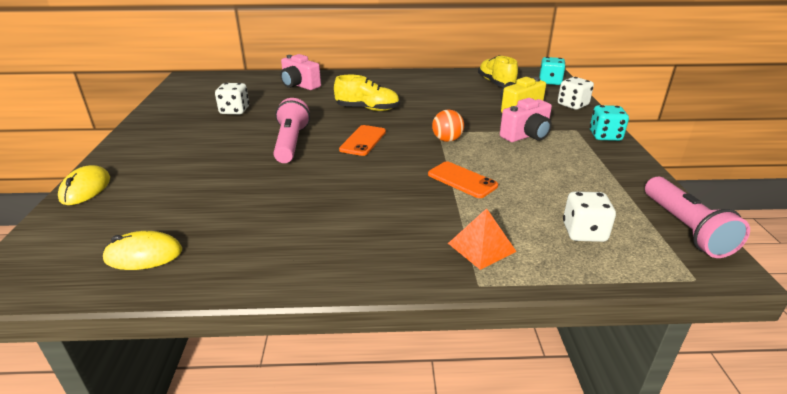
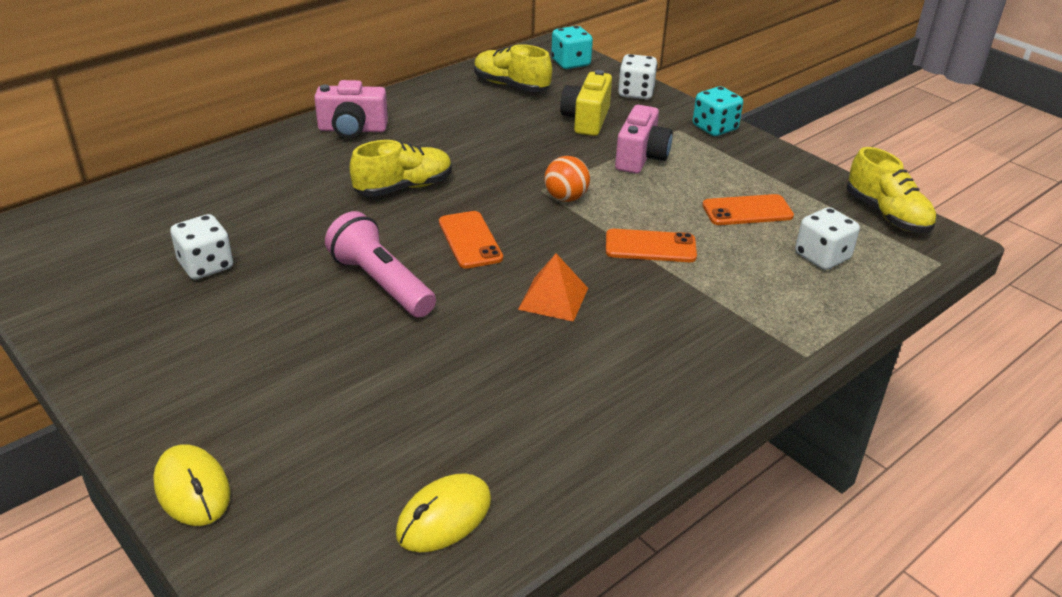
camera: 40 degrees left, 5 degrees up
(299, 85) = (238, 182): pink camera -> pink camera (352, 129)
(481, 247) = (763, 316): orange pyramid -> orange pyramid (553, 298)
(562, 185) = (747, 211): none -> orange phone
(685, 228) = (887, 214): pink flashlight -> yellow shoe

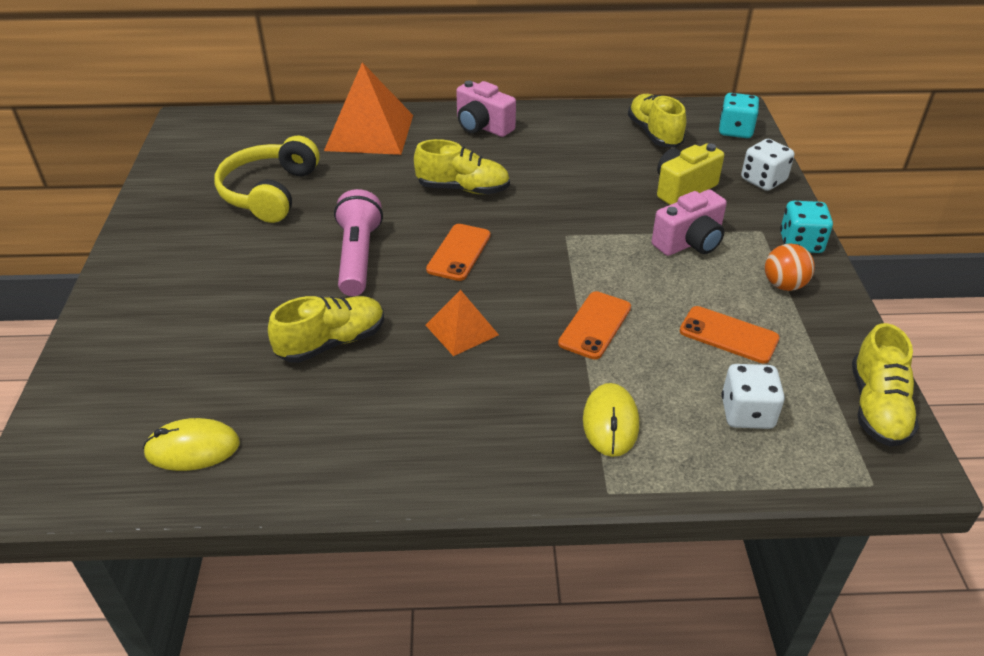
camera: 40 degrees right, 5 degrees up
(192, 489) = (92, 340): yellow mouse -> yellow mouse (610, 422)
(206, 266) = (270, 192): white dice -> yellow headphones
(242, 173) = (369, 132): none -> orange pyramid
(454, 363) = (332, 342): none -> yellow shoe
(566, 198) = (577, 251): orange ball -> orange ball (784, 285)
(650, 246) = (595, 325): orange phone -> orange phone turned 75 degrees clockwise

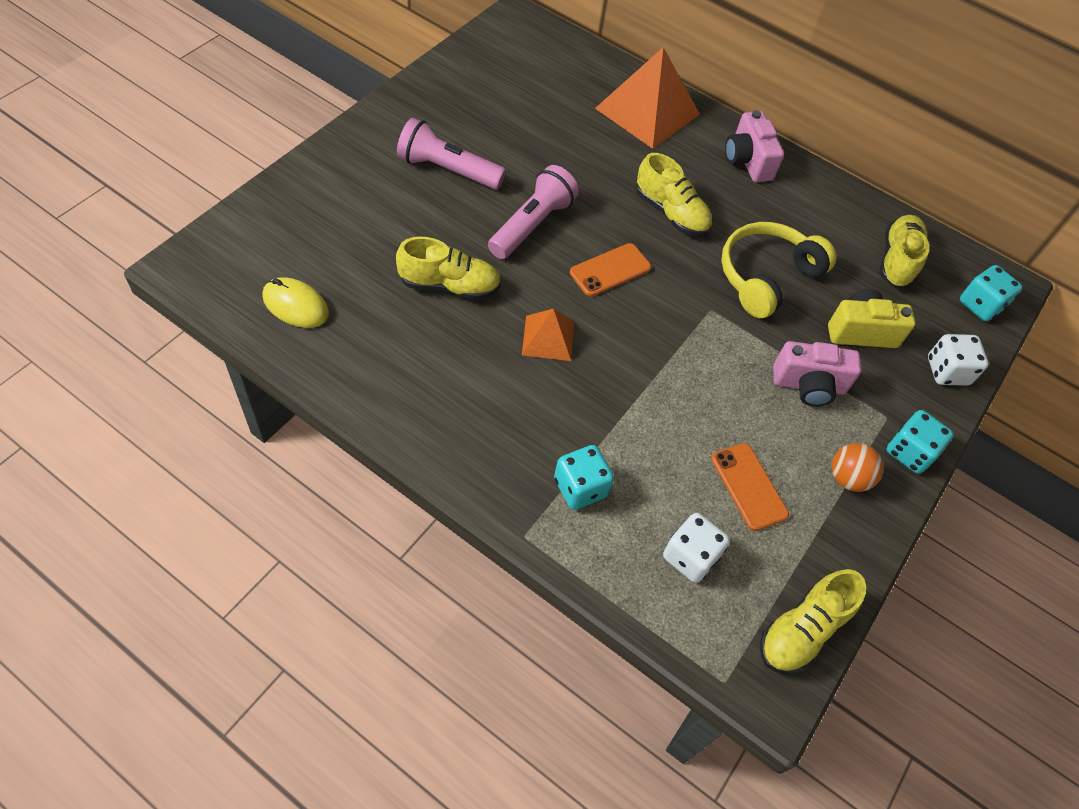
camera: 30 degrees right, 15 degrees up
(237, 257) = (447, 170): none -> pink flashlight
(270, 192) = (520, 124): yellow headphones -> yellow headphones (766, 277)
(595, 325) = (651, 403): orange phone -> none
(610, 422) = (580, 487): yellow mouse -> turquoise dice

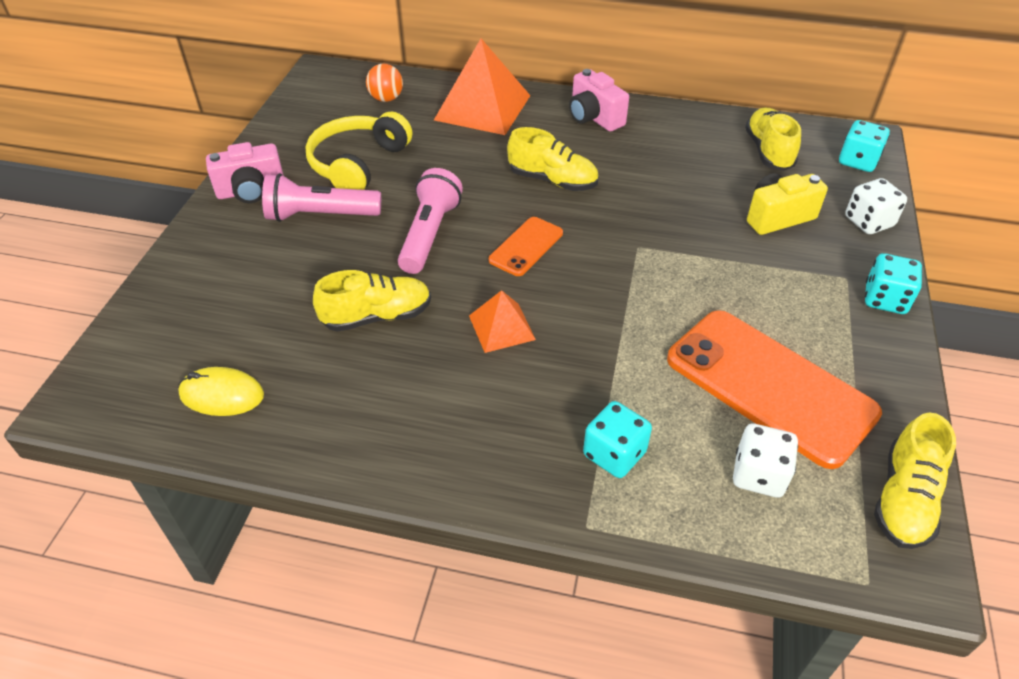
camera: 15 degrees left, 10 degrees down
(748, 486) = (769, 386): orange phone -> orange phone, size x2.06
(766, 277) = (669, 202): yellow headphones -> yellow headphones (358, 164)
(808, 385) = (763, 277): pink camera -> pink camera (251, 191)
(847, 478) = (849, 342): orange ball -> orange ball (386, 99)

